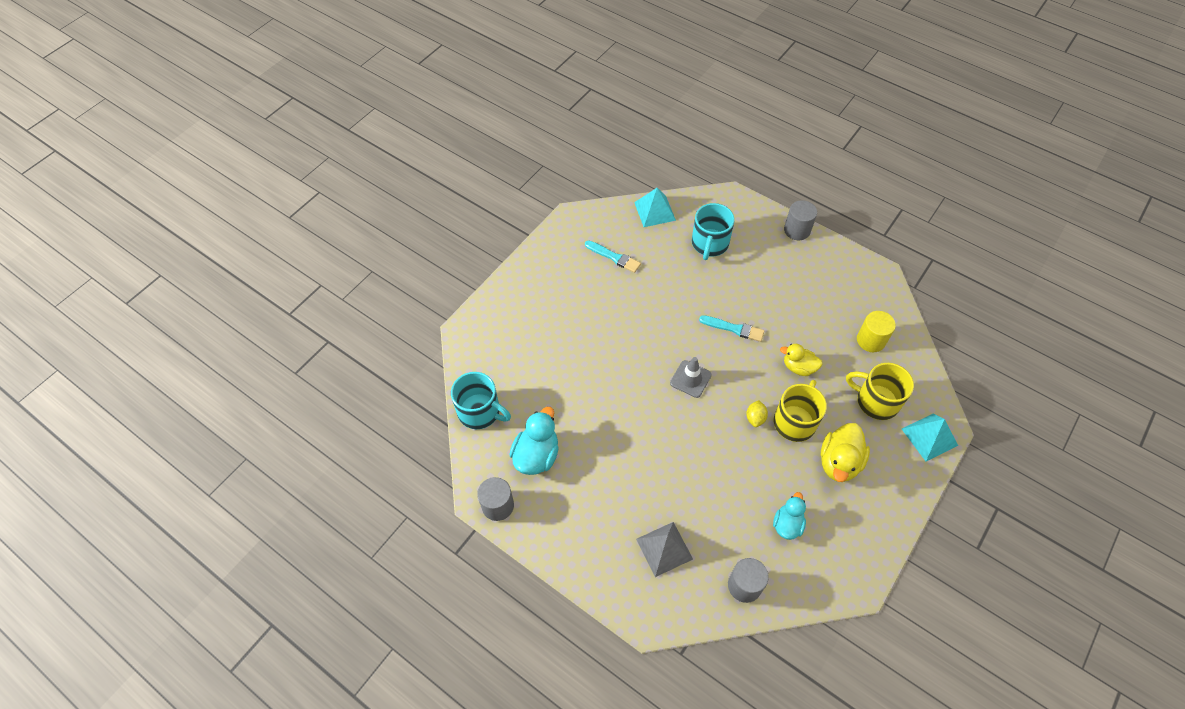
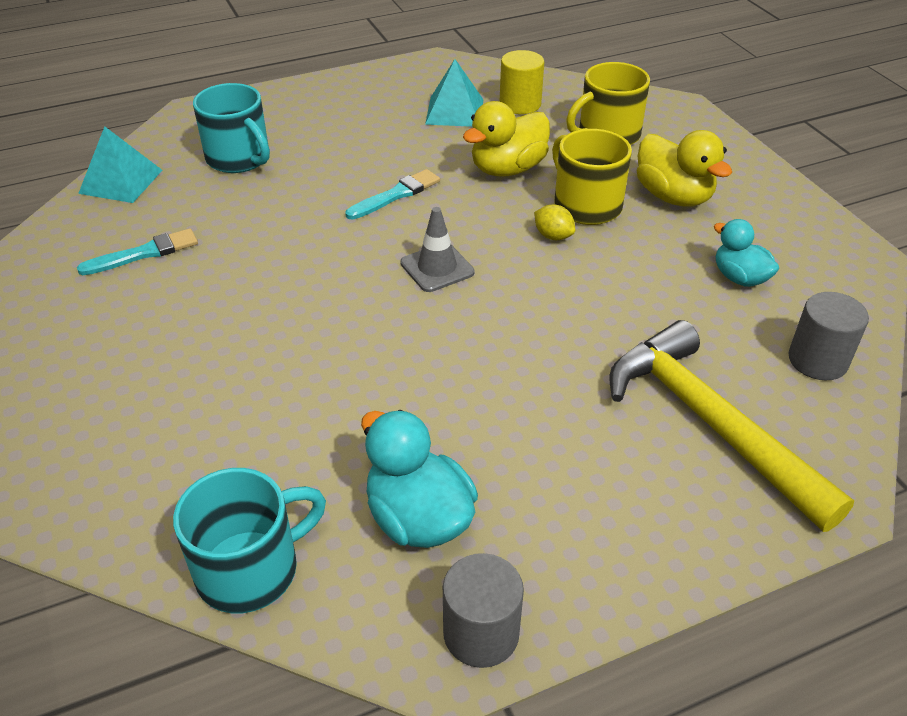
camera: 60 degrees left, 15 degrees down
(664, 549) = (710, 423): grey pyramid -> yellow hammer
(797, 230) = (307, 87): grey cylinder -> none
(798, 367) = (507, 169): yellow duck -> yellow duck, size x1.53
(929, 437) = (684, 121): turquoise pyramid -> turquoise pyramid (454, 111)

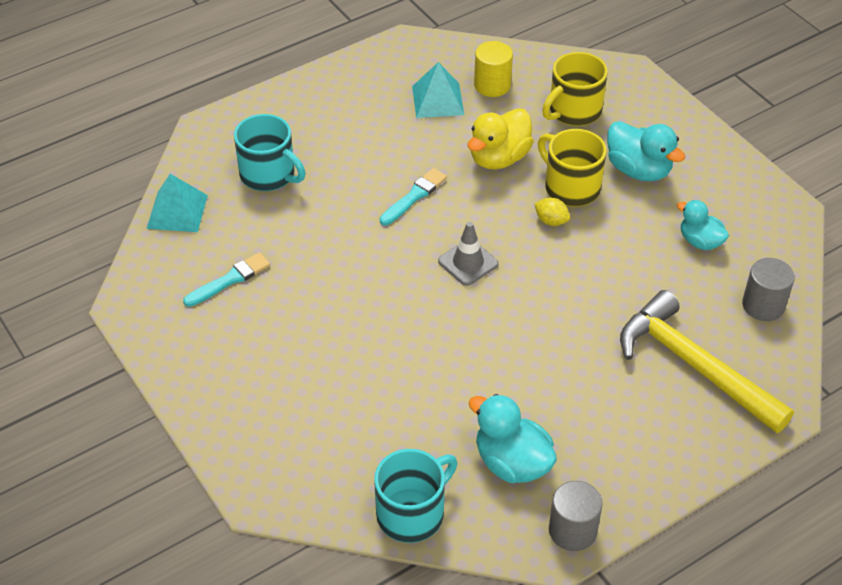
camera: 10 degrees left, 5 degrees up
(673, 197) = (638, 170): yellow duck -> turquoise duck

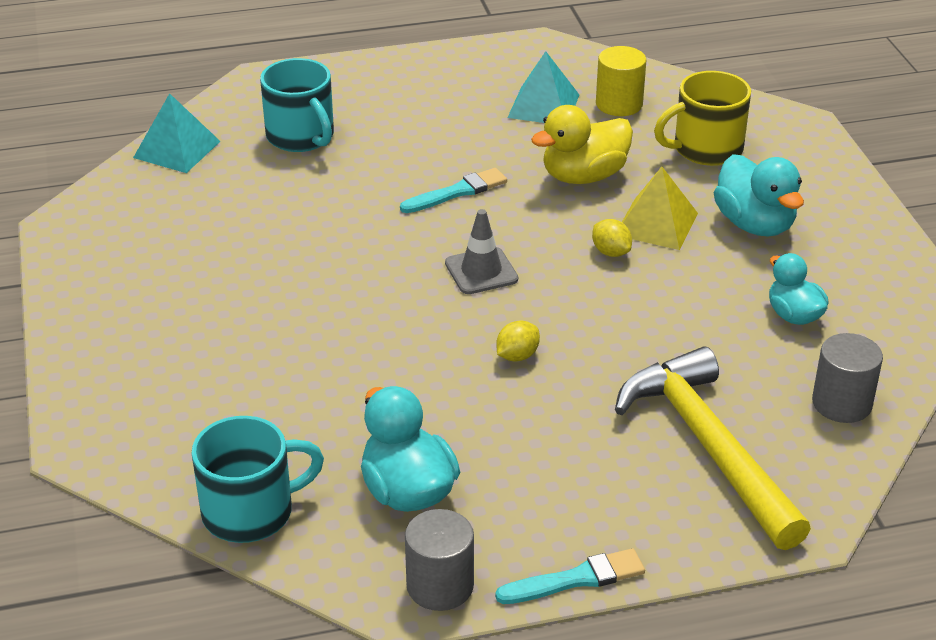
camera: 20 degrees right, 10 degrees down
(229, 280) = (191, 226): turquoise brush -> turquoise brush (575, 579)
(530, 328) = (517, 356): none -> yellow lemon
(570, 187) = (656, 223): yellow mug -> yellow pyramid

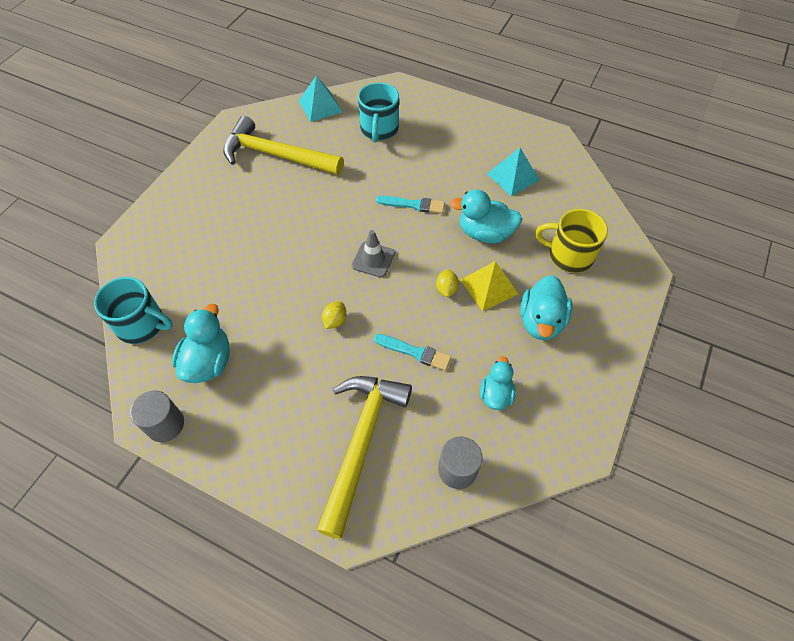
camera: 40 degrees right, 20 degrees up
(186, 231) = (276, 155): none -> yellow hammer
(517, 356) = (335, 321): yellow lemon -> yellow lemon turned 60 degrees counterclockwise
(575, 579) = (219, 469): turquoise brush -> turquoise brush (414, 352)
(583, 176) = (485, 233): yellow duck -> turquoise duck
(619, 104) = (554, 198): yellow cylinder -> none

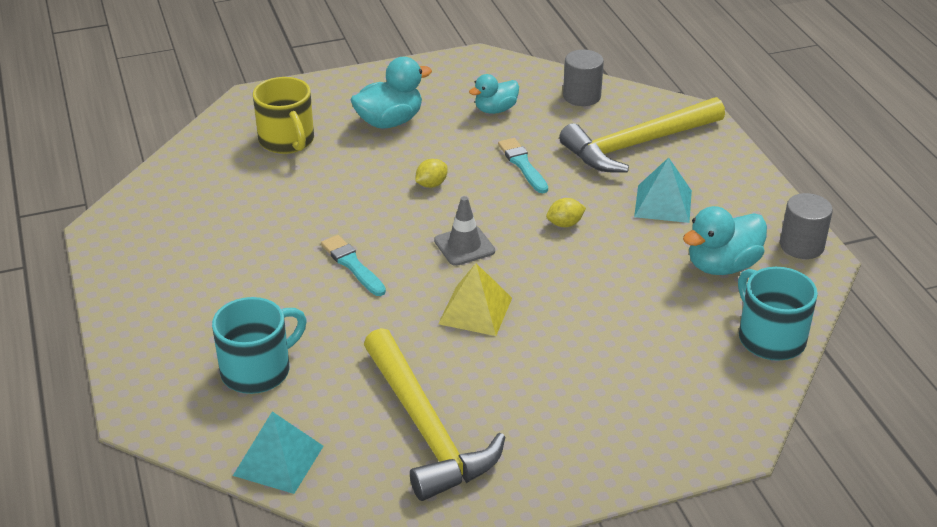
camera: 135 degrees left, 20 degrees down
(485, 233) = (327, 199): turquoise duck -> none
(489, 286) = (392, 164): yellow pyramid -> yellow pyramid (475, 311)
(513, 176) = (213, 223): turquoise pyramid -> turquoise pyramid (663, 203)

